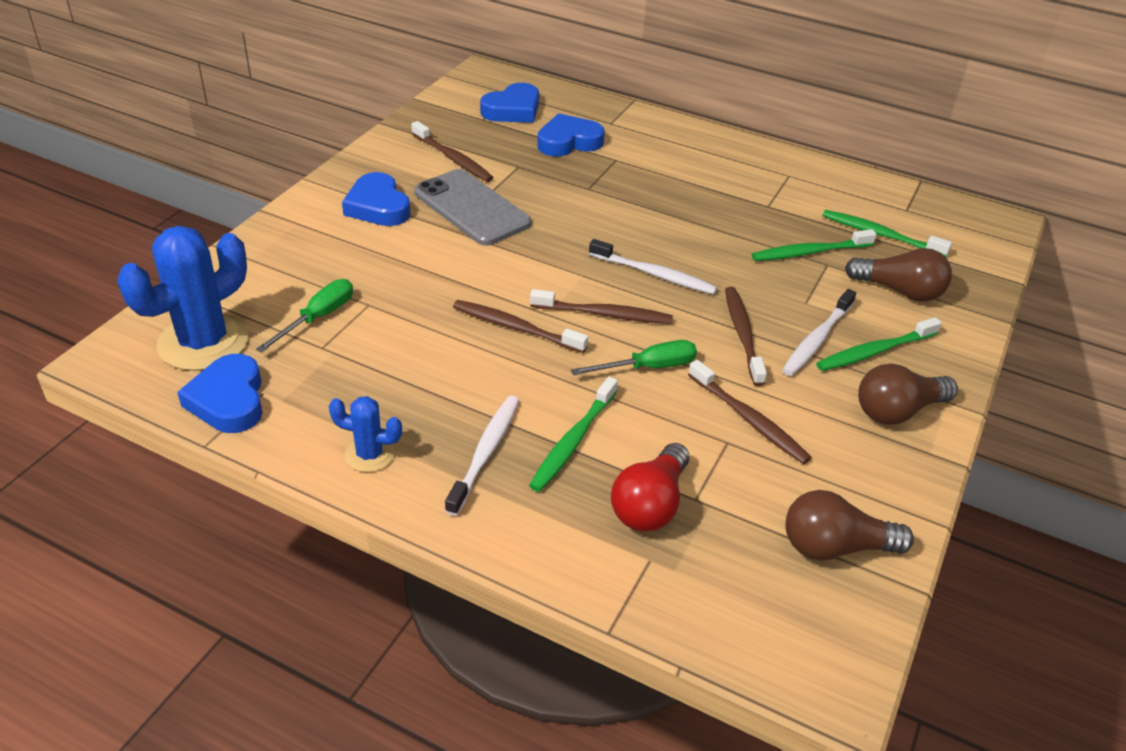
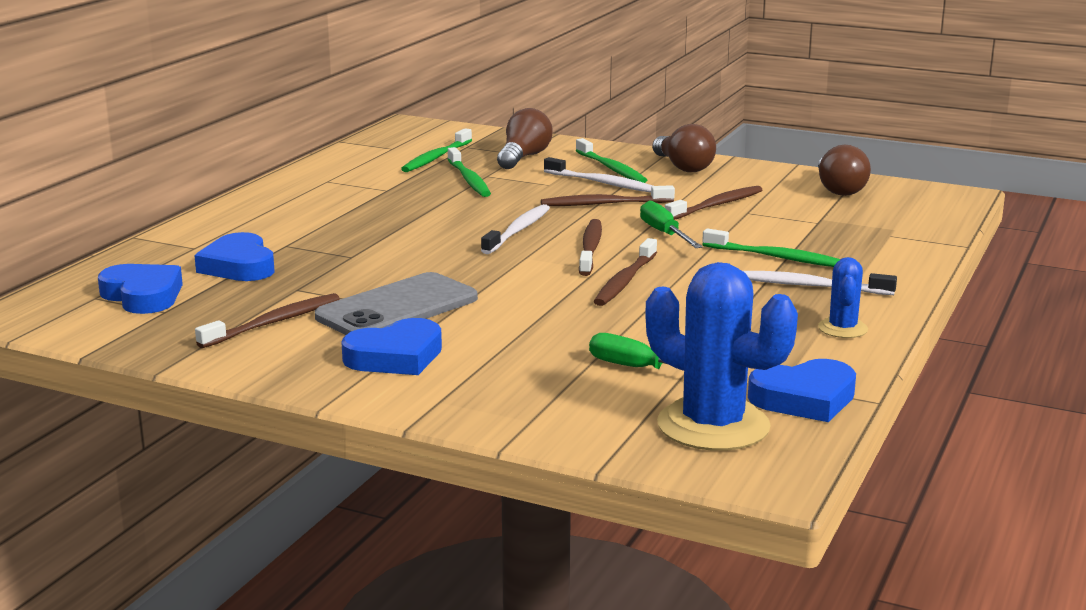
camera: 90 degrees left, 20 degrees down
(650, 504) = (833, 234): red light bulb -> none

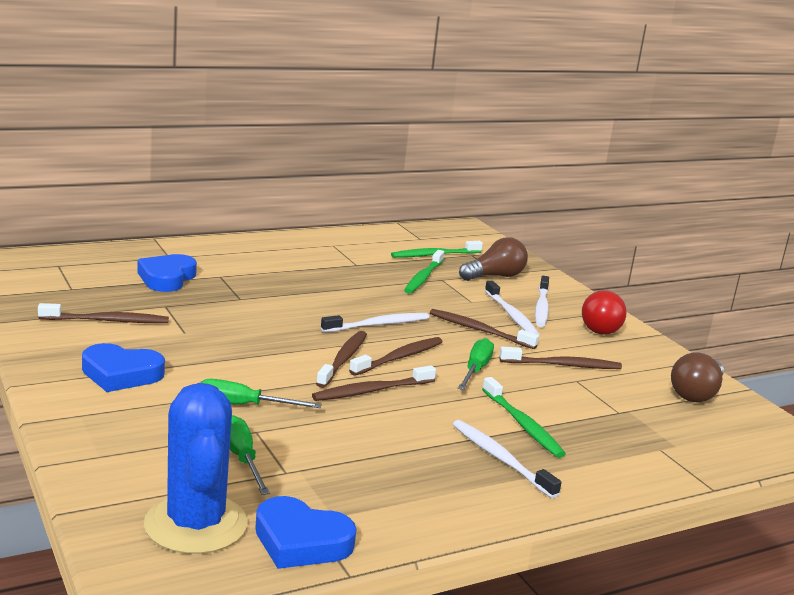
camera: 35 degrees right, 0 degrees up
(143, 296) = (81, 274): blue heart -> none
(397, 308) = (192, 343): grey phone -> none
(551, 268) = (343, 359): none -> brown toothbrush
(554, 334) = (244, 405): none -> green screwdriver
(611, 168) = (541, 307): green toothbrush -> white toothbrush
(683, 167) = (600, 327): brown light bulb -> red light bulb
(842, 328) = (451, 503): blue cactus -> none

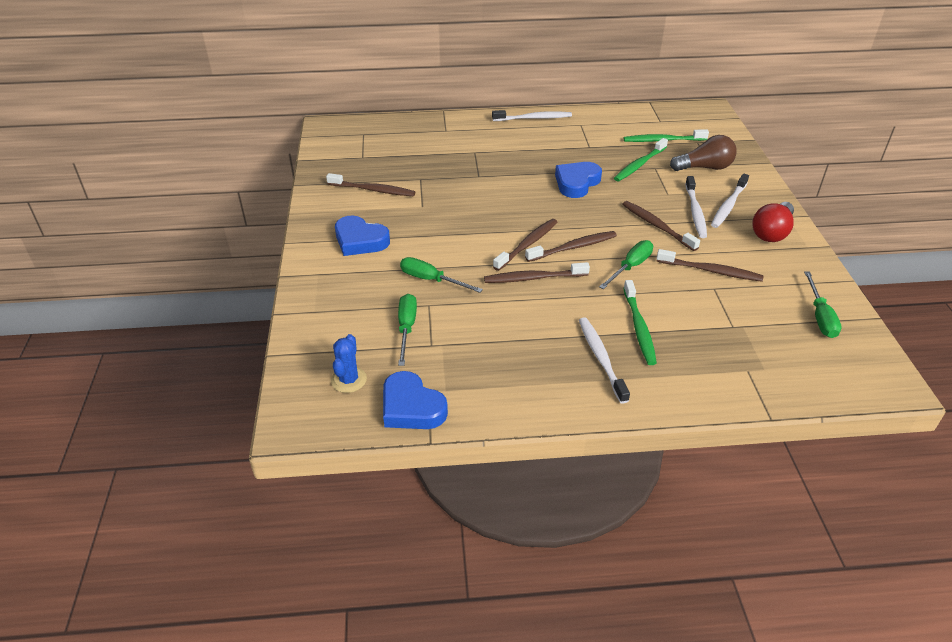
camera: 25 degrees right, 20 degrees up
(167, 278) = (434, 151): blue heart -> blue heart (576, 183)
(196, 524) = (349, 380): blue cactus -> blue cactus, size x0.51
(378, 325) = (574, 212): white toothbrush -> white toothbrush (534, 118)
(696, 394) = (820, 316): brown light bulb -> green screwdriver

